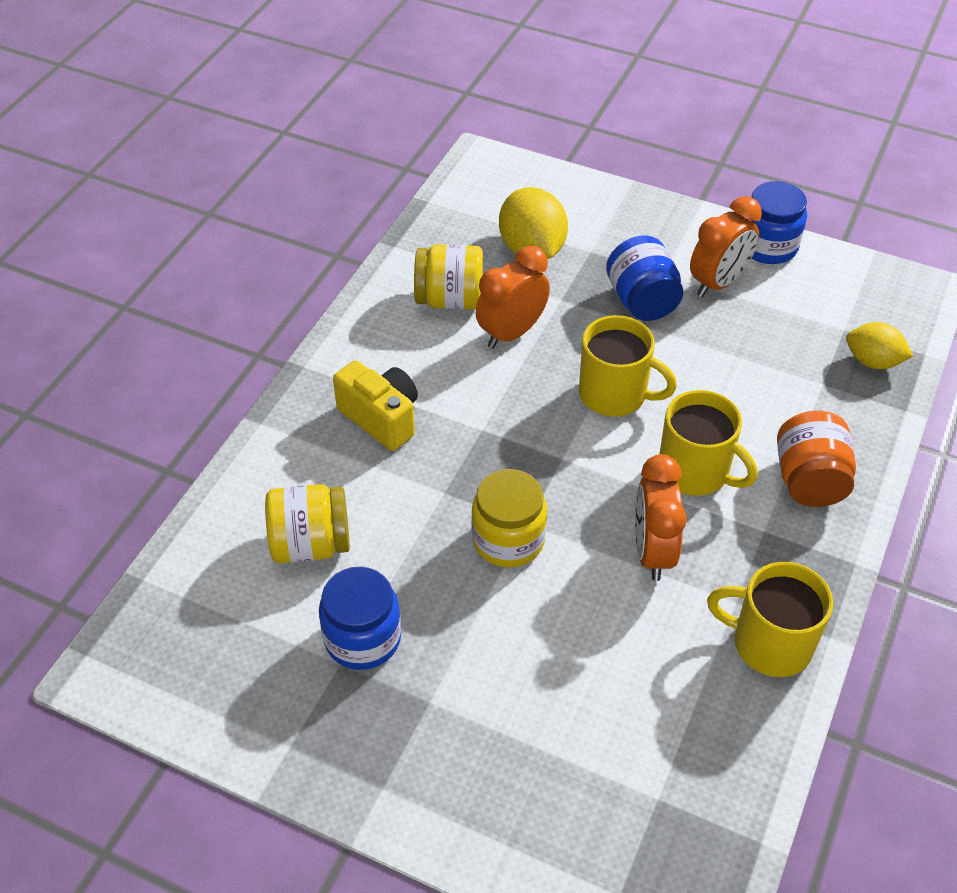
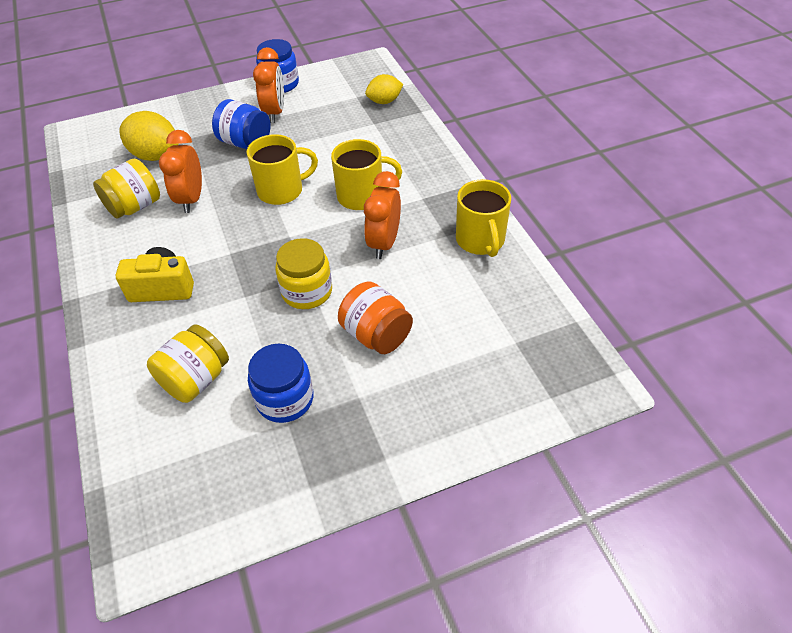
camera: 45 degrees left, 0 degrees up
(652, 551) = (384, 243): orange clock -> orange clock turned 60 degrees clockwise
(769, 643) = (480, 241): yellow mug -> yellow mug turned 75 degrees counterclockwise
(809, 480) = (416, 165): orange jar -> orange jar (376, 335)

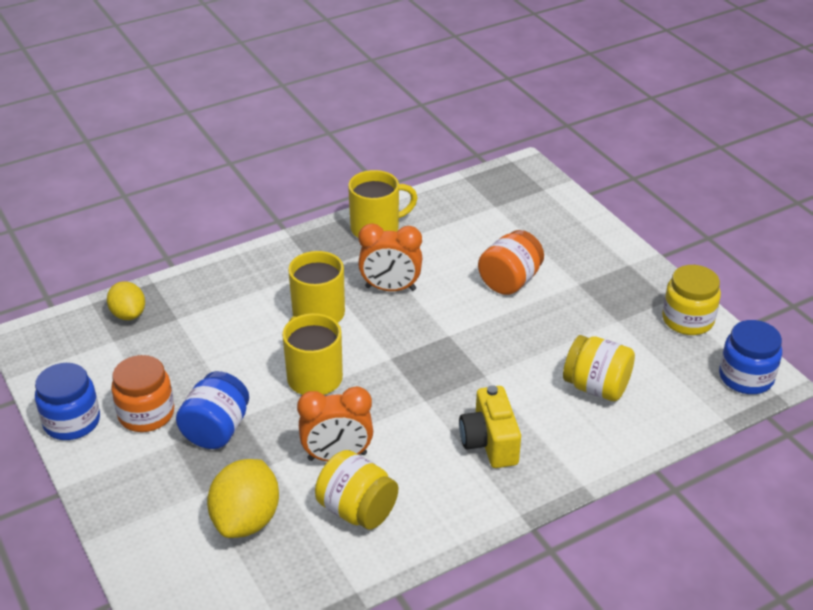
camera: 100 degrees left, 10 degrees down
(275, 113) = (146, 414): orange clock -> orange jar
(285, 399) = (596, 325): blue jar -> blue jar (746, 377)
(307, 291) = (468, 332): yellow jar -> yellow jar (687, 320)

